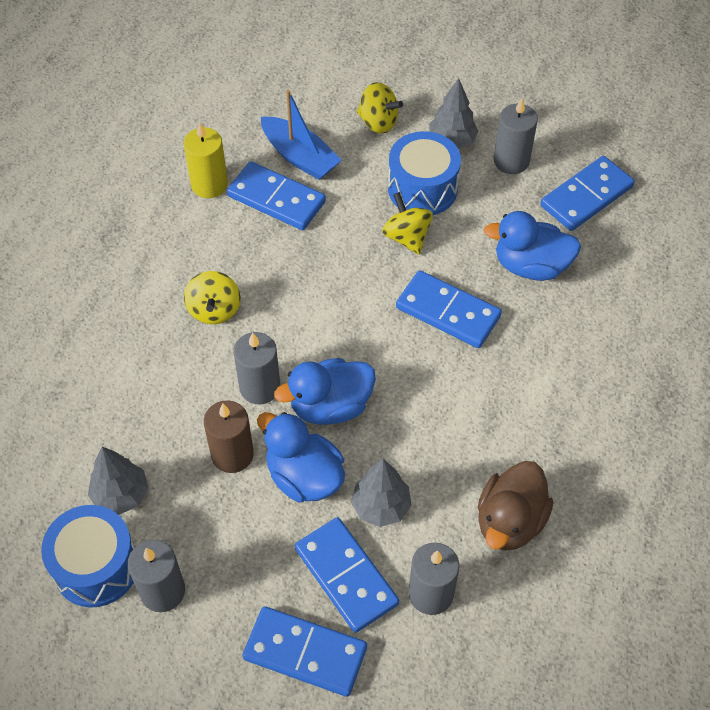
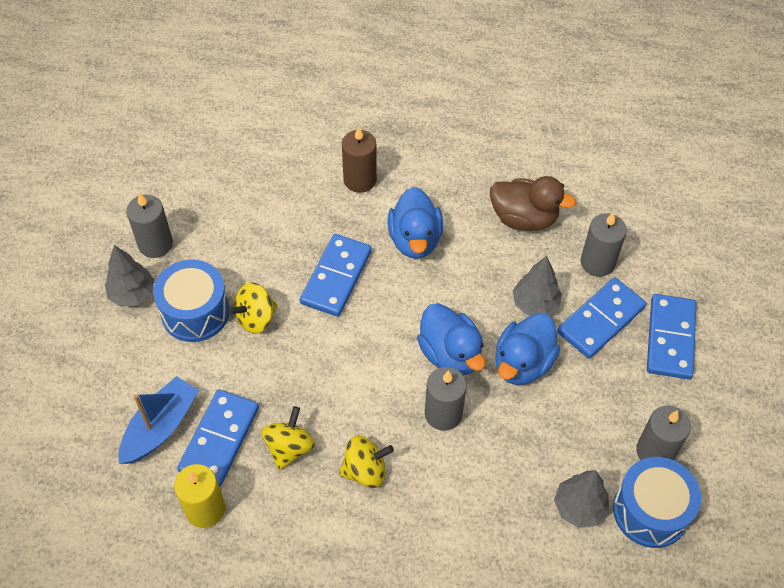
camera: 100 degrees left, 0 degrees up
(232, 454) = (516, 423): brown candle -> brown candle (360, 180)
(378, 122) = (109, 361): yellow spinning top -> yellow spinning top (289, 448)
(531, 266) = (277, 221): blue duck -> blue duck (415, 240)
(586, 196) = (194, 186): blue domino -> none

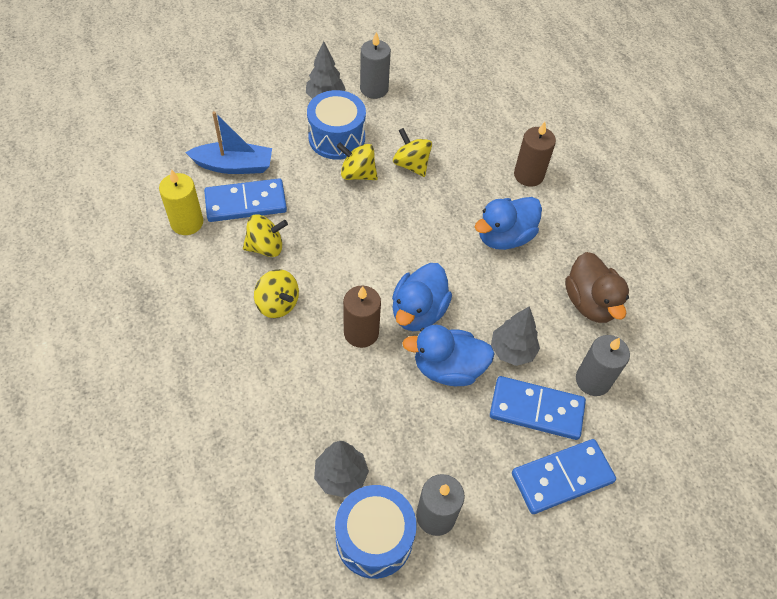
camera: 55 degrees right, 0 degrees up
(278, 266) = (411, 164): none -> yellow spinning top
(336, 277) = (429, 204): blue domino -> none
(443, 414) = (361, 332): grey candle -> brown candle

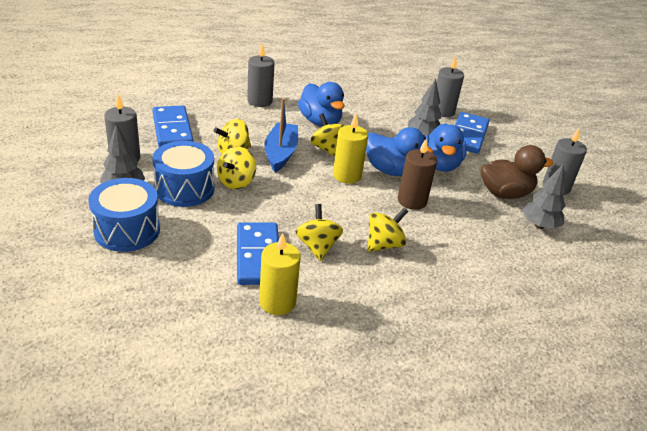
camera: 85 degrees left, 20 degrees down
(233, 166) = (202, 262): blue boat -> blue boat (280, 153)
(374, 538) = (581, 215): blue drum -> blue drum (127, 230)
(395, 268) = (347, 175): none -> yellow candle
(445, 247) = (327, 149): none -> yellow spinning top
(528, 175) = (259, 101): brown candle -> grey candle
(562, 477) = (514, 135): blue domino -> blue domino (172, 129)
(590, 303) = (381, 100): brown duck -> brown duck (505, 193)

